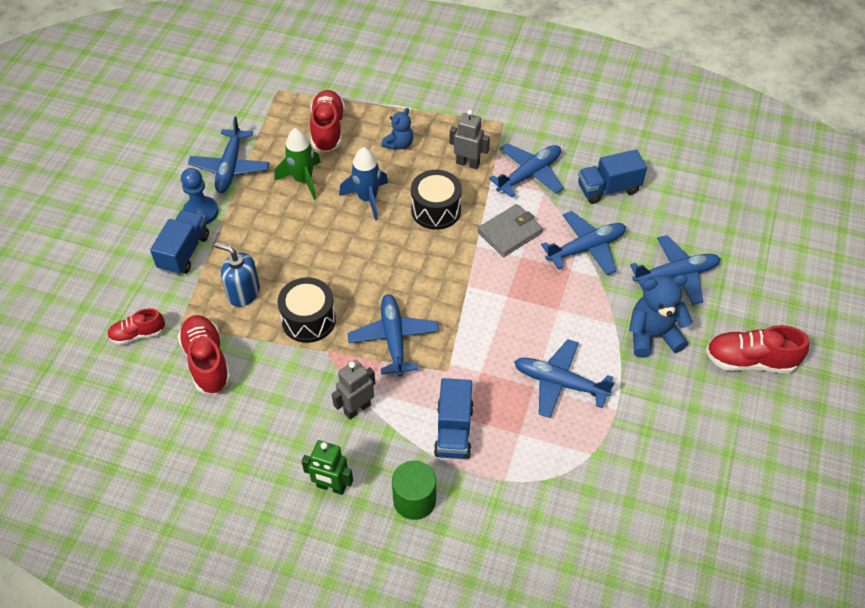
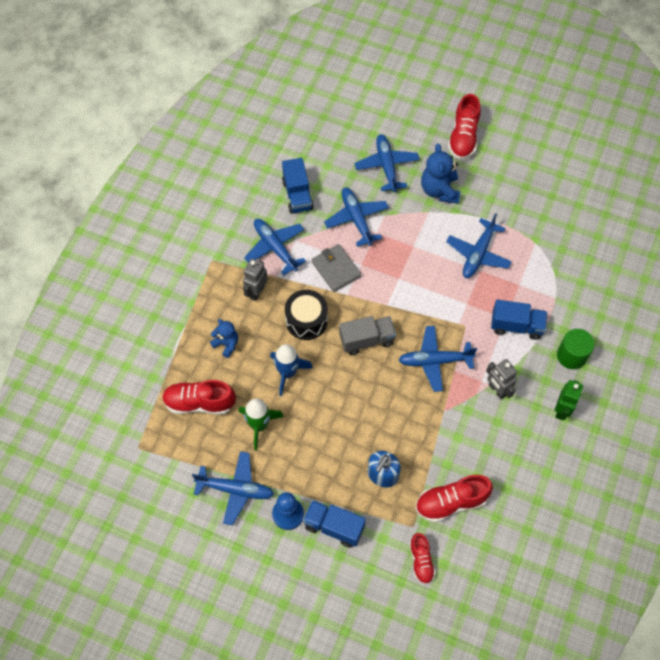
camera: 85 degrees left, 10 degrees up
(308, 320) = (413, 423): black drum -> none
(416, 268) = (366, 340): none -> grey truck

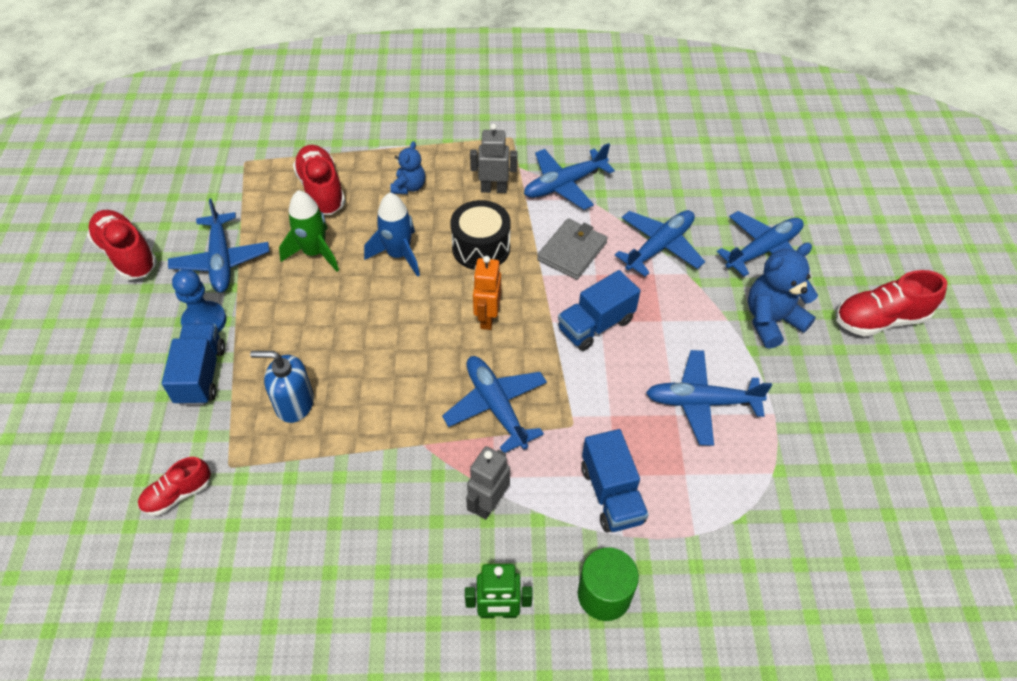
camera: 65 degrees right, 10 degrees down
(275, 248) = (564, 184): blue plane -> blue plane turned 150 degrees counterclockwise
(297, 195) = (652, 179): blue truck -> blue truck (595, 325)
(366, 340) = (487, 318): grey truck -> orange robot
(451, 502) = (280, 502): red shoe -> red shoe (127, 255)

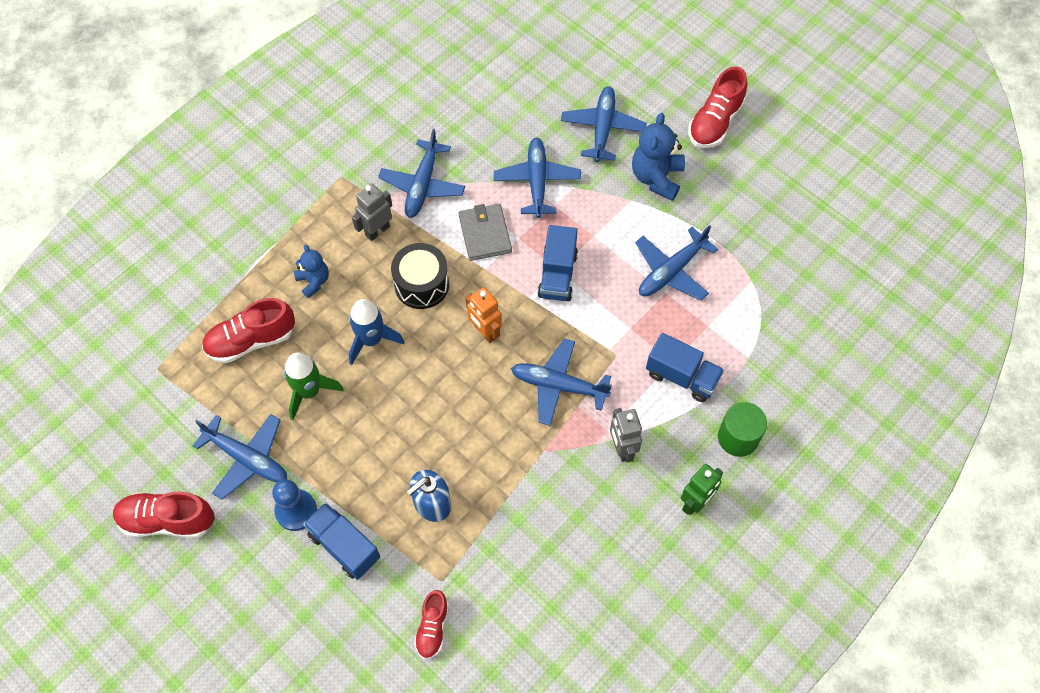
camera: 45 degrees left, 10 degrees up
(321, 190) = (251, 340): red shoe -> red shoe turned 45 degrees counterclockwise

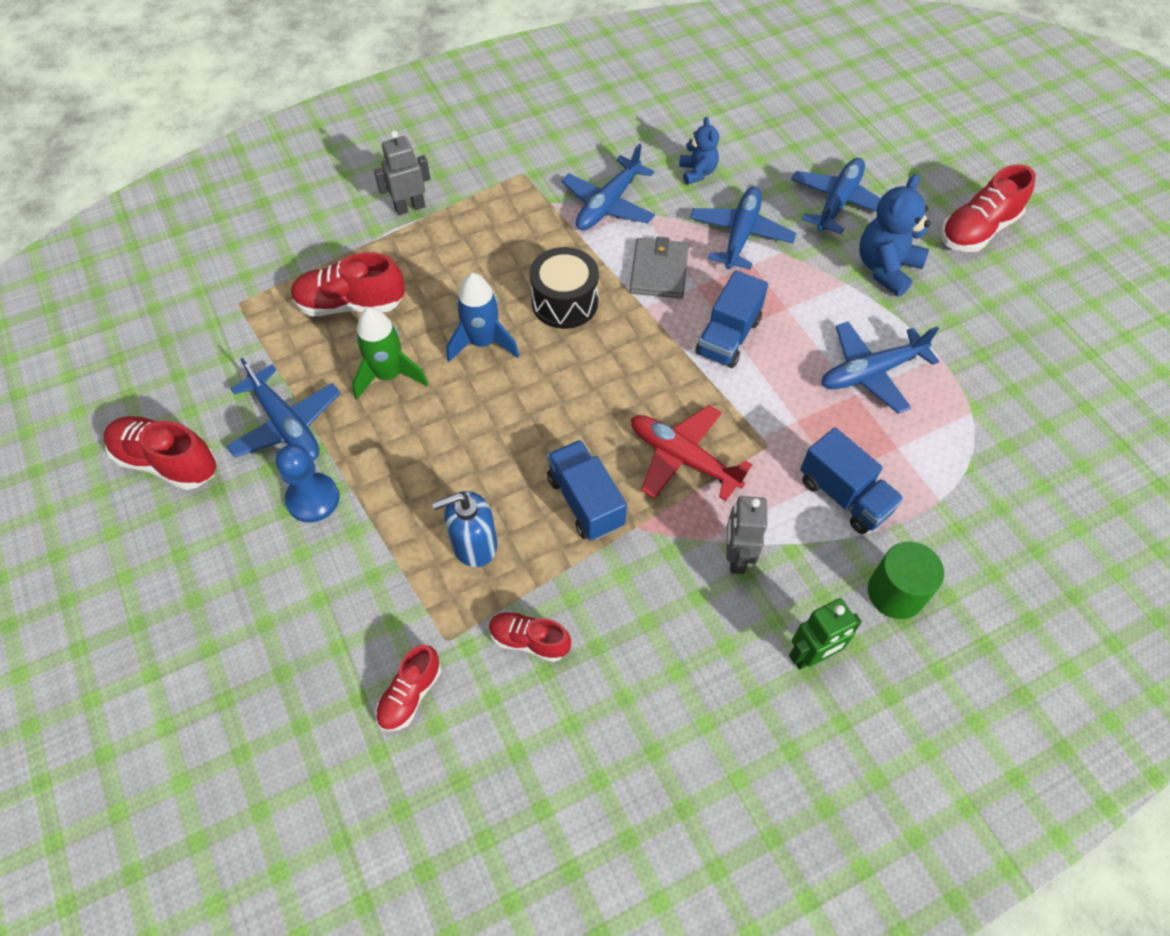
camera: 20 degrees right, 5 degrees down
(314, 281) = (446, 265): blue teddy bear -> blue teddy bear (697, 172)
(344, 546) = (349, 558): blue truck -> blue truck (585, 501)
(377, 231) = (538, 235): grey robot -> grey robot (410, 207)
(485, 332) = (617, 373): orange robot -> none
(500, 560) = (529, 640): none -> red shoe
(558, 385) = (683, 458): blue plane -> red plane

